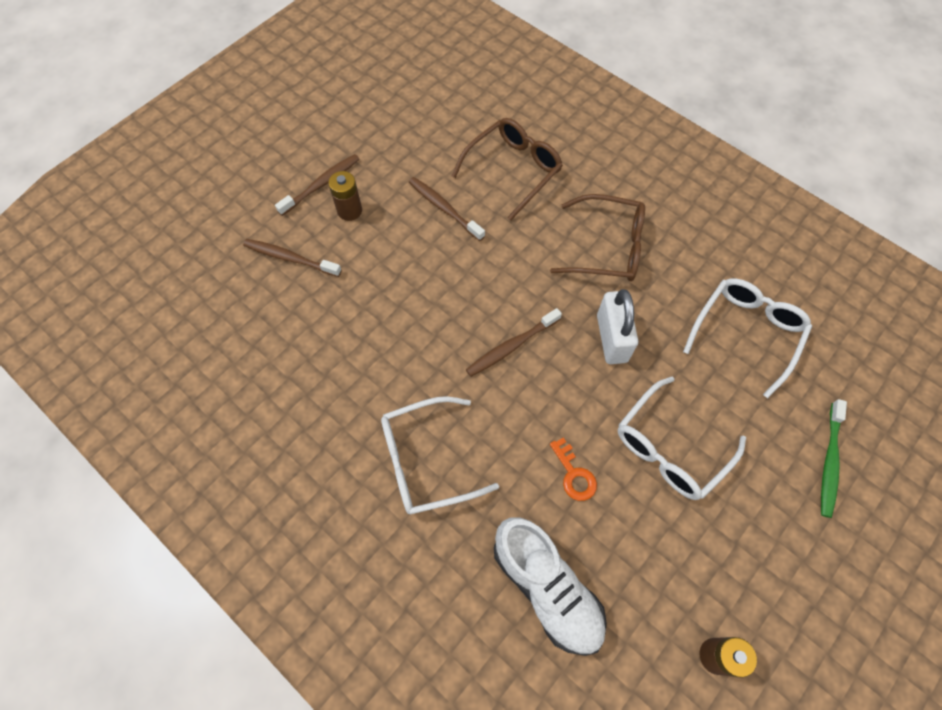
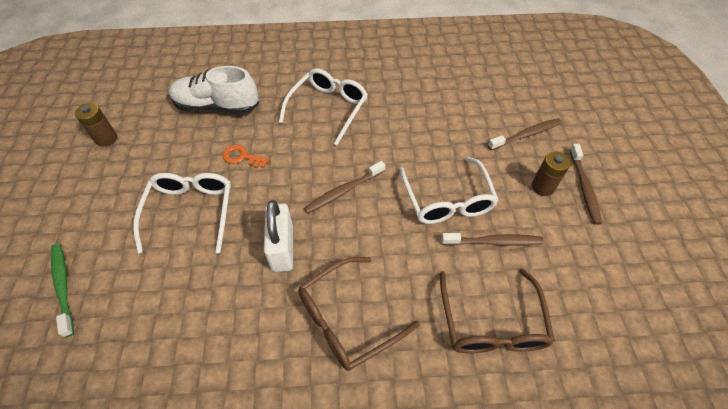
camera: 135 degrees right, 10 degrees down
(511, 346) = (343, 191): brown toothbrush -> brown toothbrush turned 135 degrees counterclockwise
(611, 338) = (282, 248): white padlock -> white padlock turned 45 degrees clockwise
(746, 333) = (177, 340): white glasses -> white glasses (447, 200)

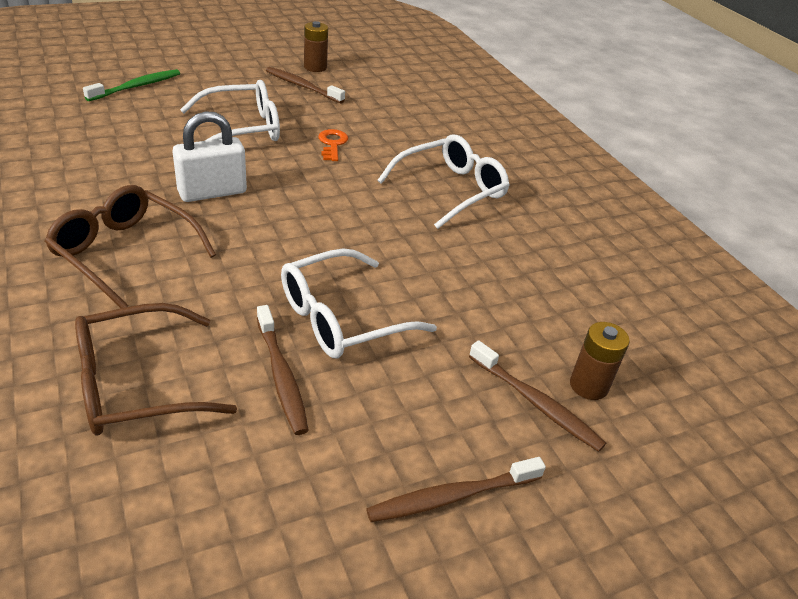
camera: 65 degrees right, 15 degrees down
(217, 107) = (399, 115): white shoe -> none
(328, 108) = (450, 190): white glasses -> white glasses turned 45 degrees counterclockwise
(343, 191) = (315, 222): brown toothbrush -> brown toothbrush (302, 86)
(543, 187) = (423, 432): brown battery -> brown battery (588, 385)

